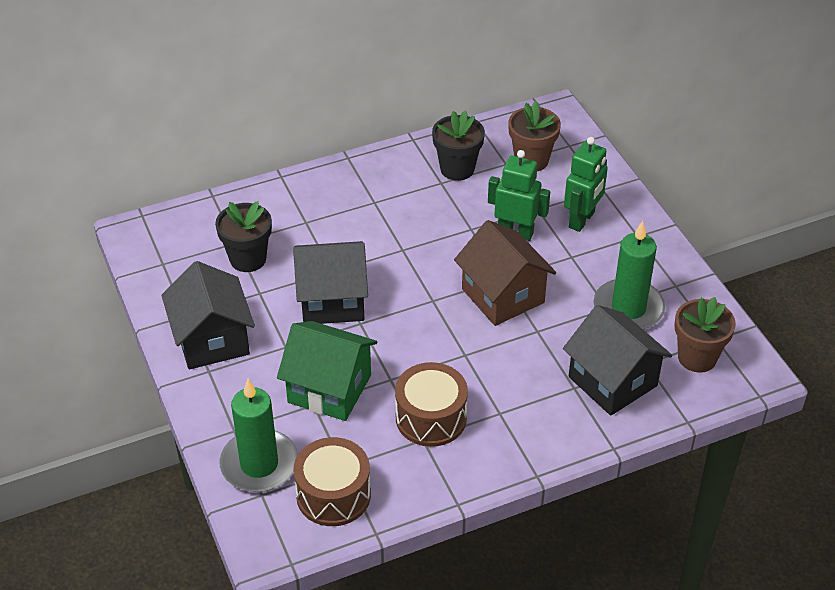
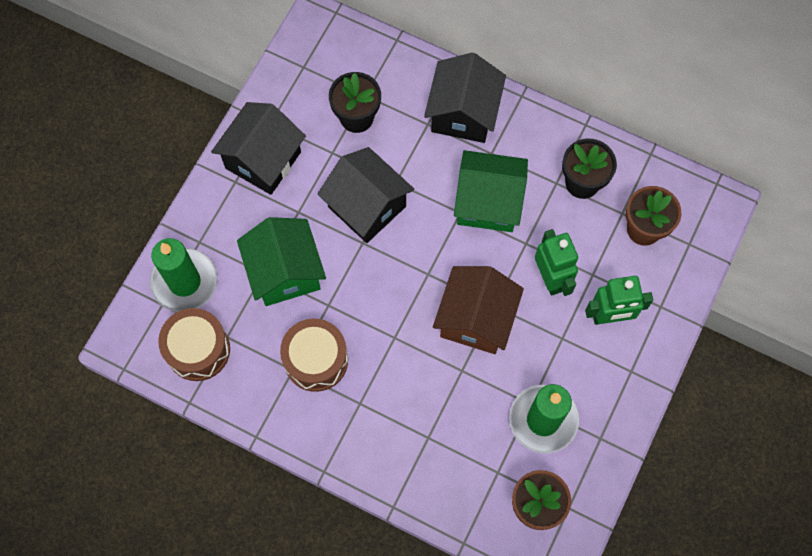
camera: 50 degrees right, 25 degrees up
(413, 229) = (488, 202): none -> green house
(612, 381) = (457, 461): black house -> black house (463, 113)

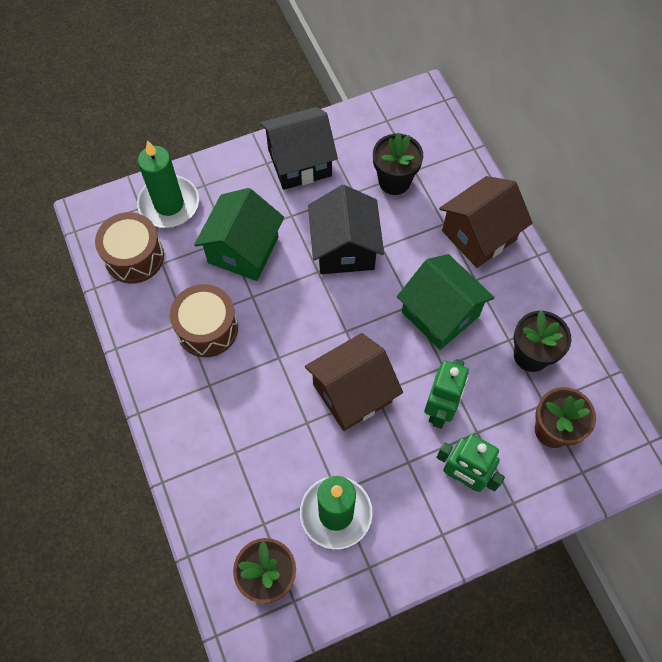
camera: 40 degrees right, 5 degrees down
(463, 113) = (479, 235): black house -> brown house

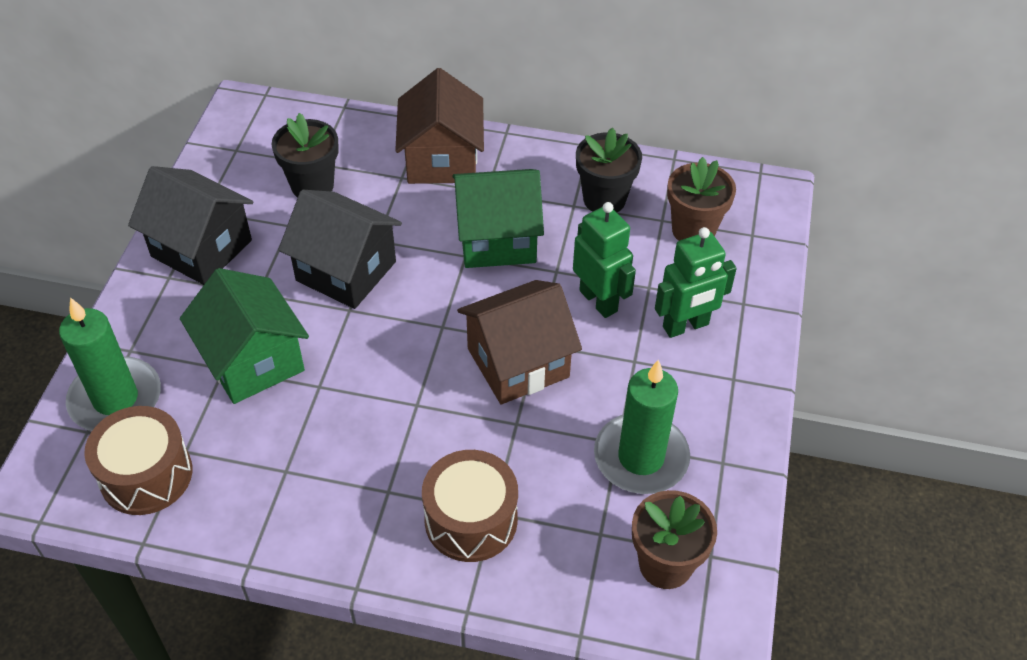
camera: 55 degrees left, 15 degrees down
(207, 328) = (315, 452): brown drum -> brown drum (471, 520)
(299, 162) = (201, 248): black house -> black house turned 75 degrees counterclockwise
(352, 393) = (518, 363): brown house -> brown house turned 60 degrees clockwise

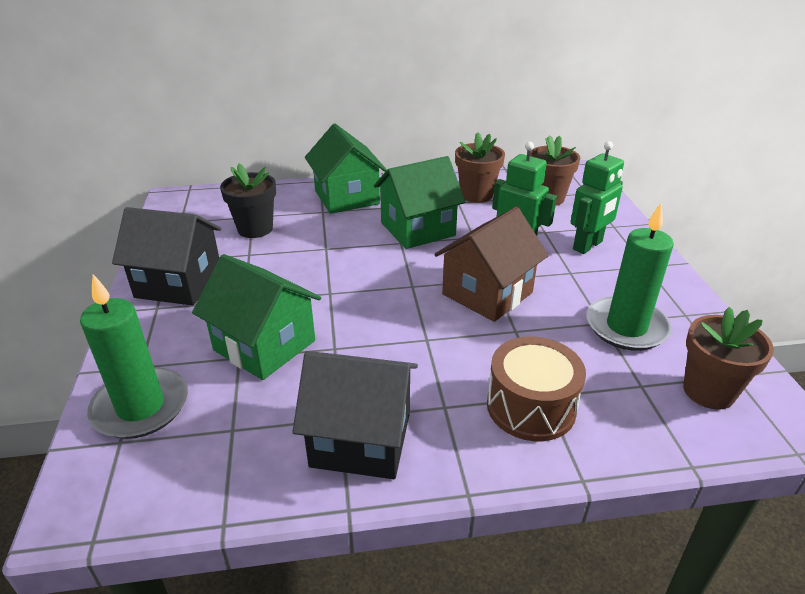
camera: 20 degrees left, 15 degrees down
(146, 475) = (200, 461): brown drum -> none
(346, 271) = (312, 270): black house -> black house (361, 439)
(442, 160) = (347, 197): brown house -> green house
(604, 199) = (476, 195): black flower pot -> brown flower pot

